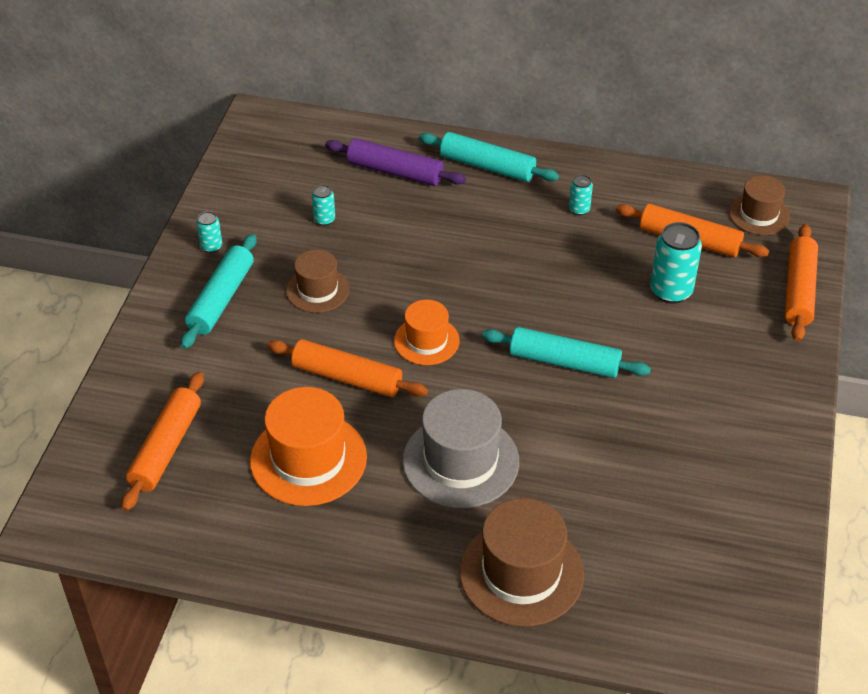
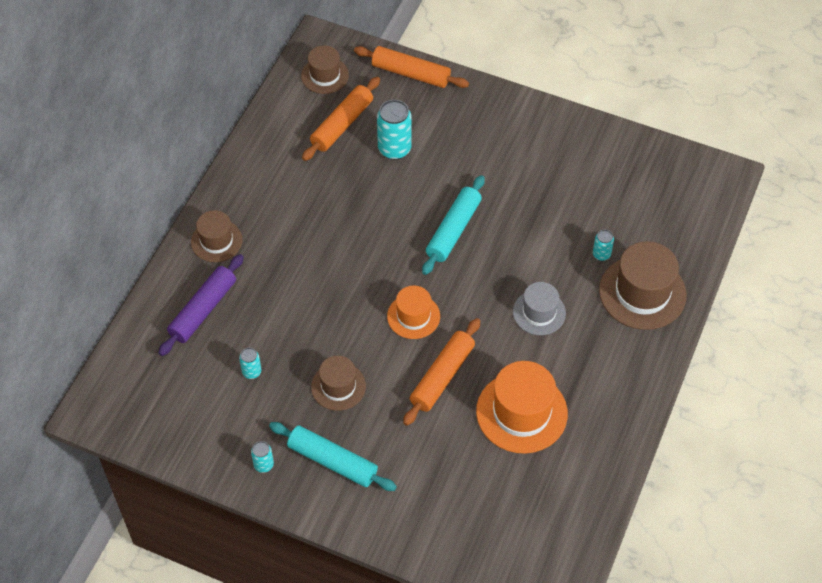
camera: 80 degrees left, 10 degrees up
(166, 448) = (494, 513): orange rolling pin -> none
(461, 461) = (539, 312): grey hat -> grey hat, size x0.60
(487, 166) = (216, 241): turquoise rolling pin -> brown hat
(579, 209) = (288, 187): turquoise can -> turquoise can (601, 254)

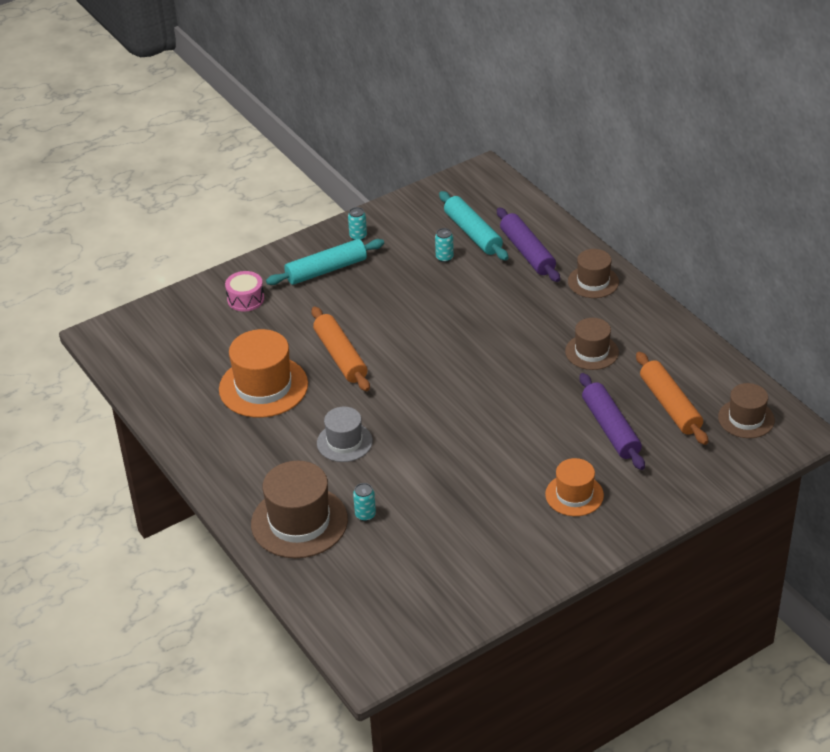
camera: 125 degrees right, 15 degrees down
(338, 386) = (387, 297): brown hat -> brown hat (591, 352)
(394, 149) = (611, 429): turquoise can -> purple rolling pin
(411, 73) = (704, 482): orange rolling pin -> none
(413, 316) = (413, 364): orange hat -> orange hat (574, 495)
(420, 505) = (245, 299): none -> pink drum
(453, 230) = (481, 427): turquoise rolling pin -> turquoise rolling pin (473, 233)

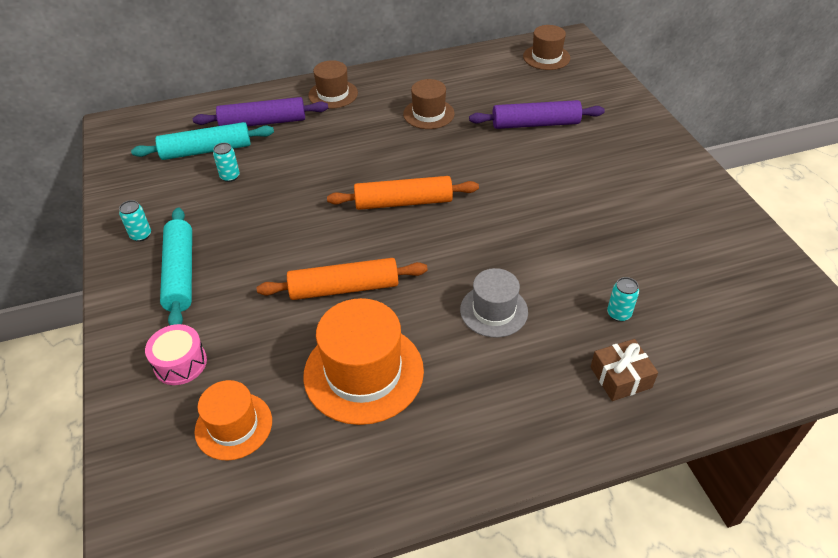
camera: 75 degrees left, 5 degrees up
(299, 522) = (620, 377): brown hat -> brown gift
(574, 495) = (617, 161): orange hat -> orange hat (233, 426)
(670, 405) = (517, 88): orange rolling pin -> orange rolling pin (403, 202)

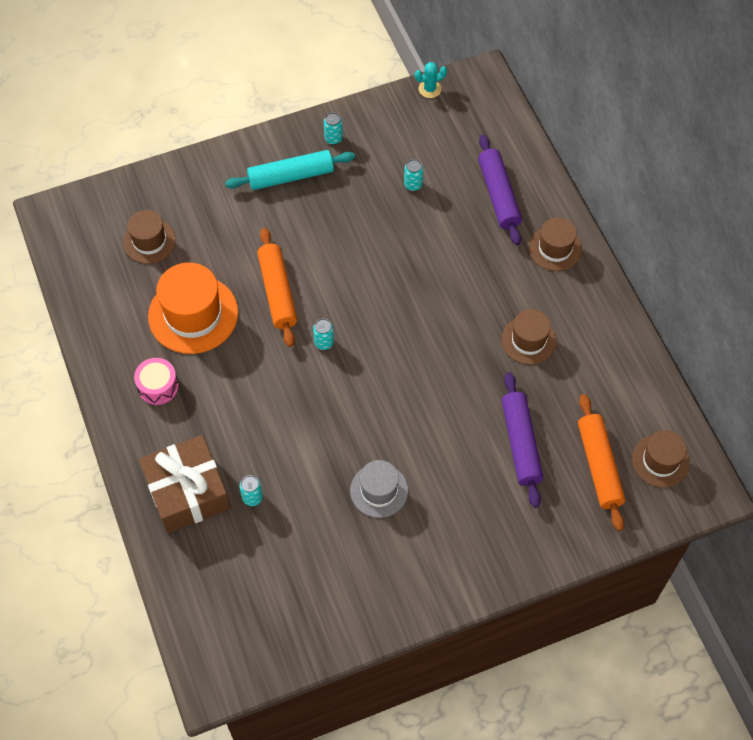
camera: 85 degrees right, 15 degrees up
(110, 160) = (430, 89): none -> turquoise cactus
(180, 363) = (202, 198): pink drum -> pink drum (158, 386)
(206, 150) = (450, 158): turquoise rolling pin -> none
(233, 426) = (149, 241): orange hat -> brown hat
(403, 202) = (386, 327): orange rolling pin -> orange rolling pin (599, 466)
(418, 250) = (324, 342): none -> turquoise can
(494, 311) = (255, 402): grey hat -> grey hat (379, 490)
(620, 377) = (187, 492): brown gift -> brown gift, size x1.92

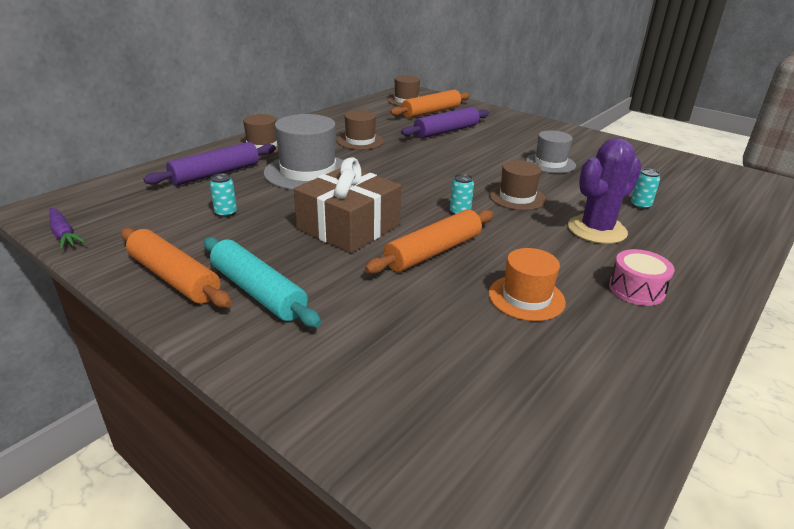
camera: 120 degrees left, 30 degrees down
(149, 241) = (467, 382): brown hat -> brown hat (517, 197)
(187, 492) = (692, 235): brown gift -> brown gift (349, 227)
(193, 314) = (526, 297): orange hat -> orange hat, size x0.60
(238, 425) = (597, 230): none -> purple cactus
(333, 138) = (174, 278): turquoise can -> orange rolling pin
(430, 89) = (64, 234): turquoise cactus -> purple carrot
(467, 264) = (308, 172): none -> grey hat

